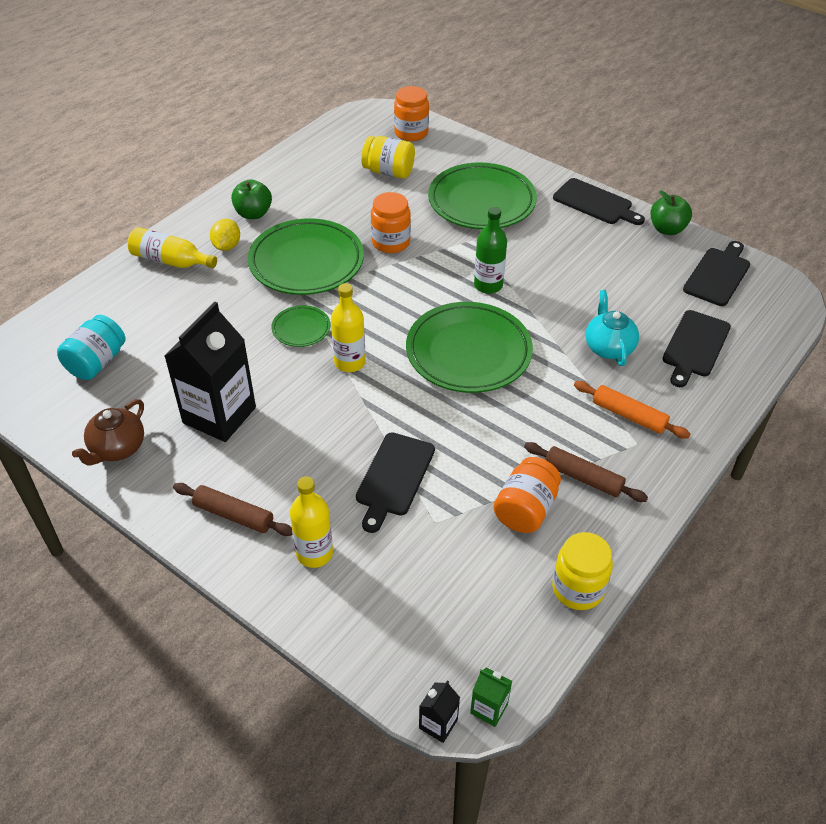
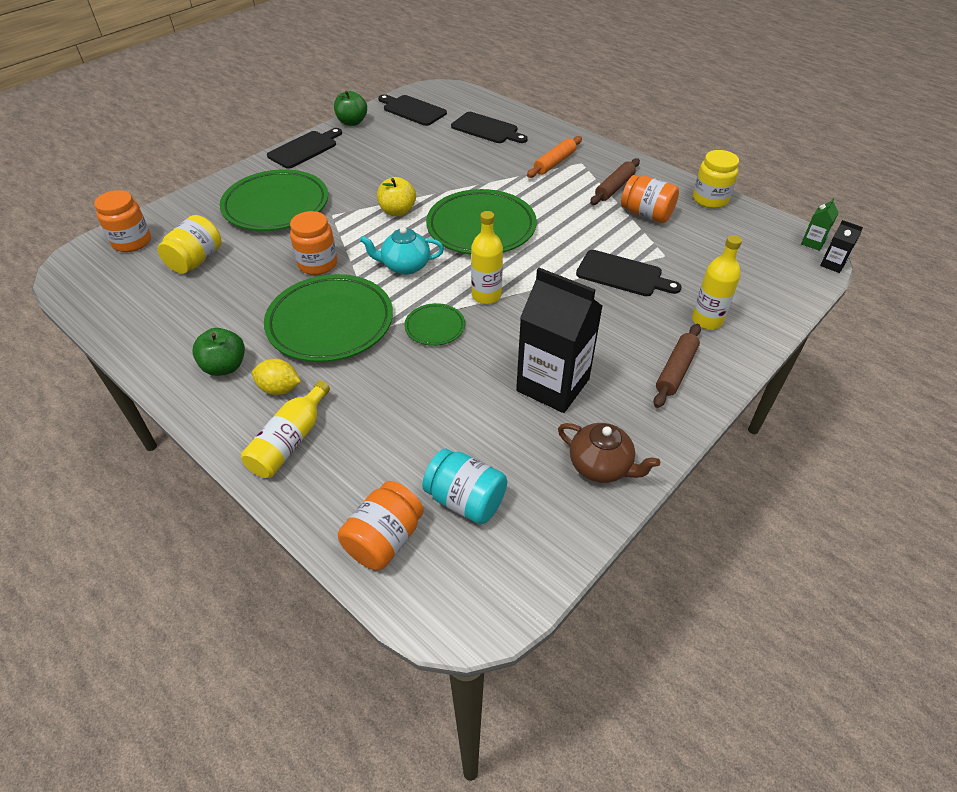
camera: 85 degrees left, 0 degrees up
(70, 321) = (384, 539): none -> orange jar
(488, 285) = (397, 211): green bottle -> yellow apple
(608, 347) = (483, 163): turquoise teapot -> turquoise teapot (405, 266)

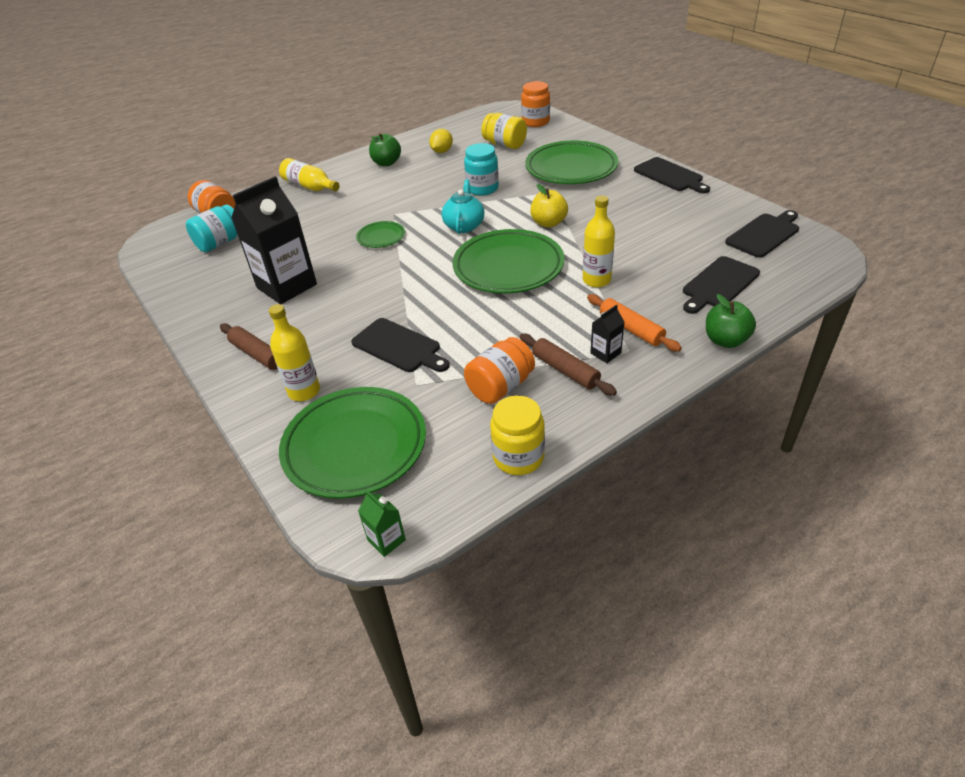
camera: 105 degrees right, 5 degrees down
(279, 389) = (355, 181): yellow lemon -> yellow lemon (442, 151)
(317, 264) = (482, 188): orange jar -> turquoise jar
(330, 323) = (409, 196): green plate -> green plate (355, 446)
(352, 122) = (728, 198): green apple -> green apple (725, 340)
(486, 295) = (407, 263): yellow bottle -> yellow bottle (596, 280)
(601, 466) = (200, 298): brown teapot -> none
(622, 275) = (399, 347): black cutting board -> black cutting board turned 90 degrees counterclockwise
(832, 264) = (334, 543): black carton -> black carton (605, 353)

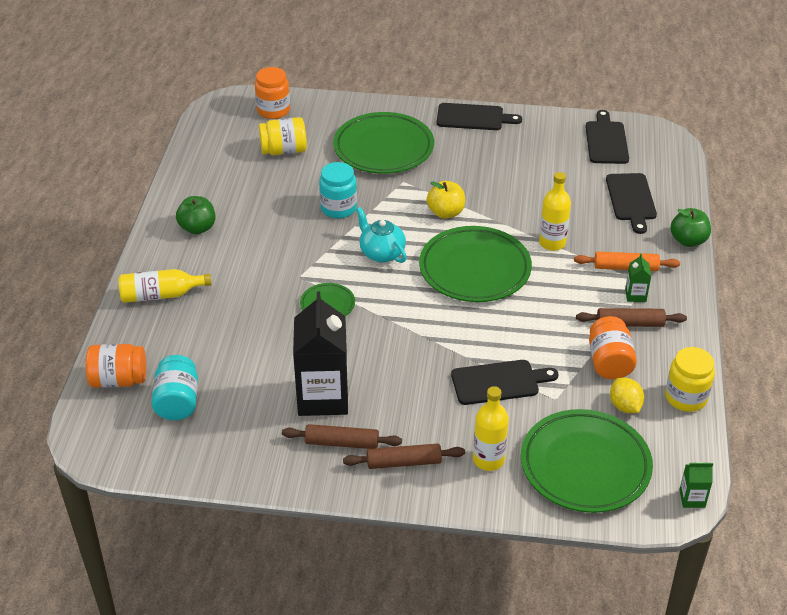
camera: 50 degrees left, 0 degrees up
(249, 318) = (342, 443): none -> brown rolling pin
(442, 151) = (233, 187): yellow lemon -> yellow lemon (625, 406)
(605, 353) = (635, 295): black carton -> green carton

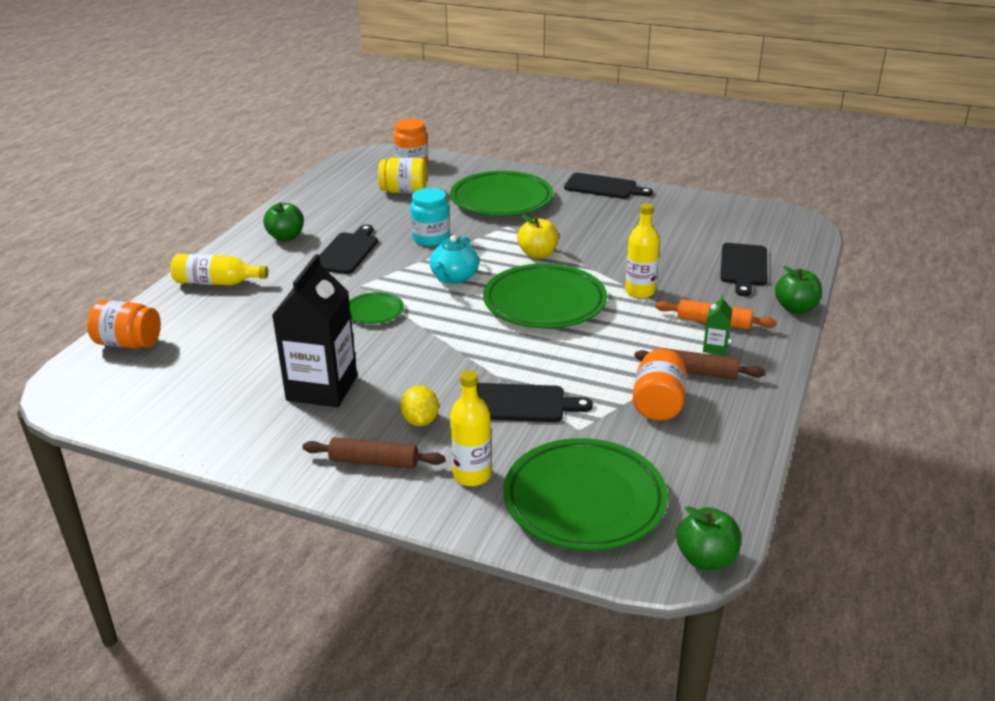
camera: 15 degrees right, 10 degrees down
(177, 402) = (172, 370): turquoise jar -> none
(342, 443) = (317, 432): brown rolling pin -> none
(381, 253) = (454, 277): turquoise teapot -> turquoise teapot turned 135 degrees counterclockwise
(606, 141) = (735, 218): black cutting board -> black cutting board (347, 252)
(625, 406) = (659, 449): yellow lemon -> yellow lemon (420, 421)
(686, 397) = (738, 452): yellow jar -> none
(692, 499) = (706, 559): green carton -> green apple

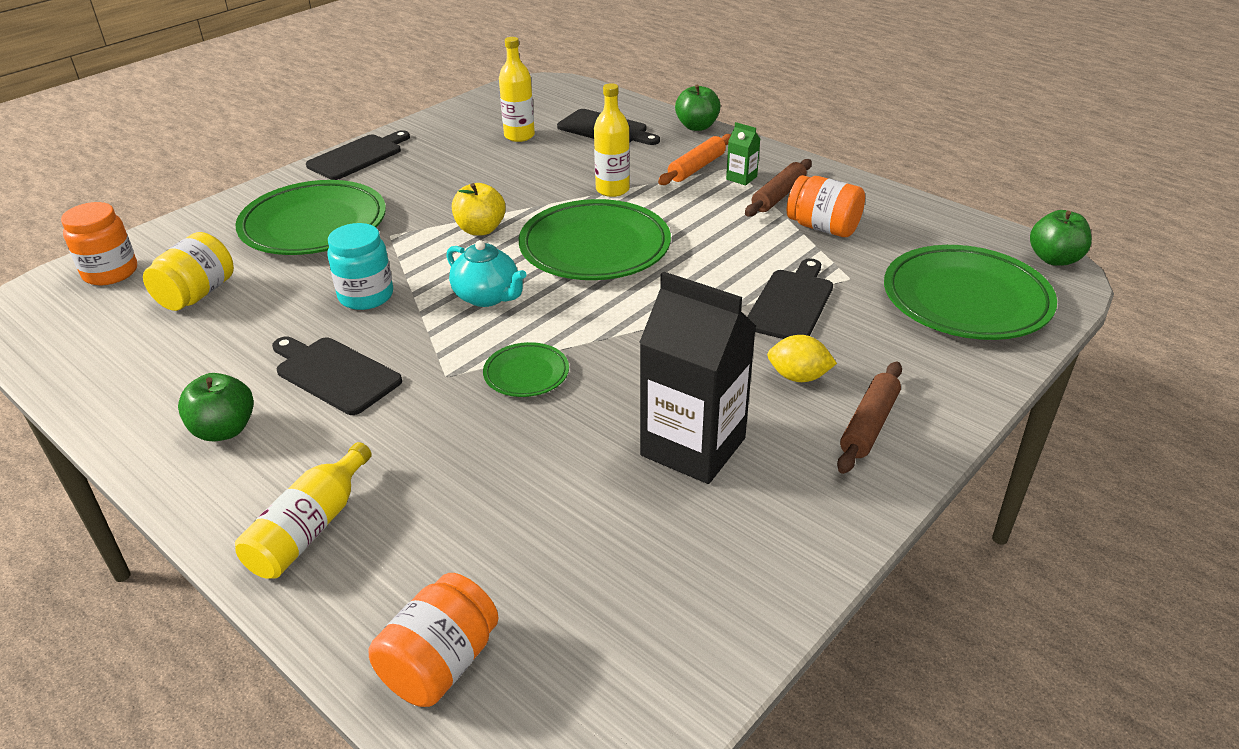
camera: 70 degrees left, 5 degrees up
(472, 475) = (911, 359): yellow bottle -> yellow bottle (519, 136)

